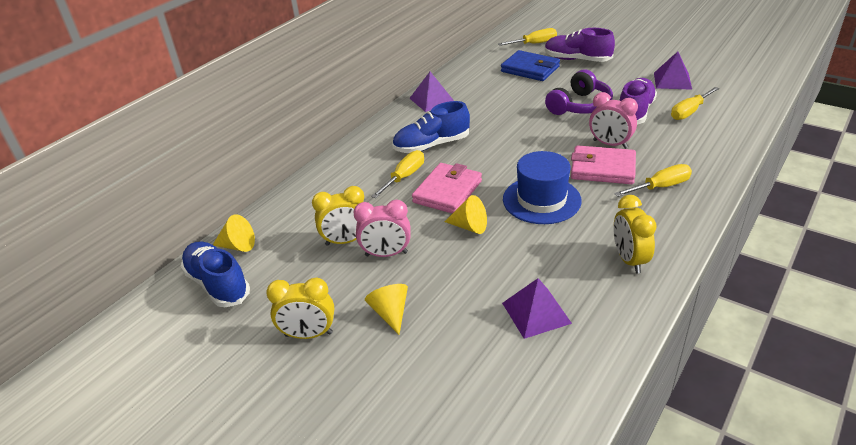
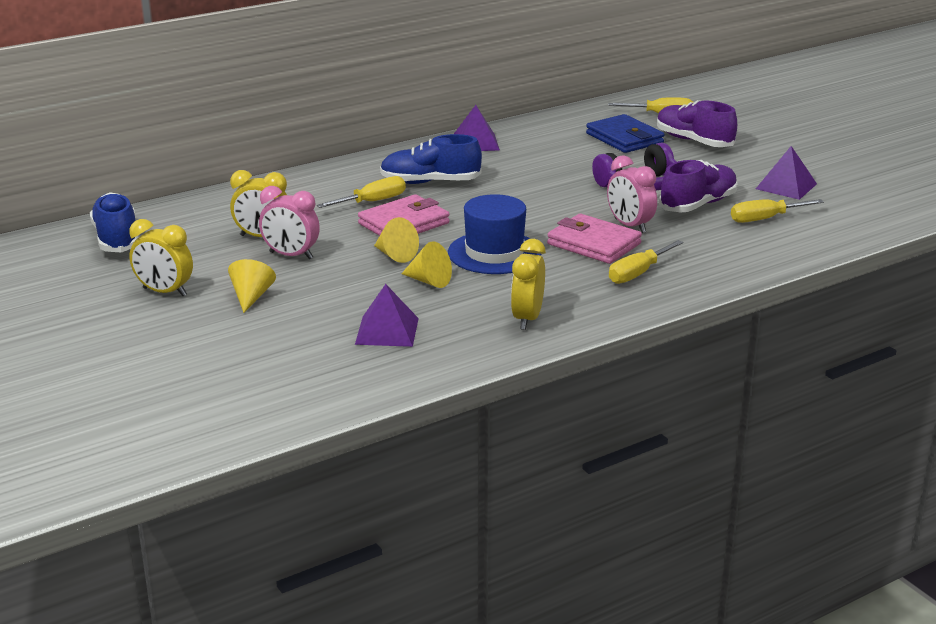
camera: 20 degrees right, 10 degrees down
(237, 246) = (159, 216): yellow cone -> yellow cone (429, 281)
(660, 187) = (638, 273): yellow screwdriver -> yellow screwdriver turned 135 degrees clockwise

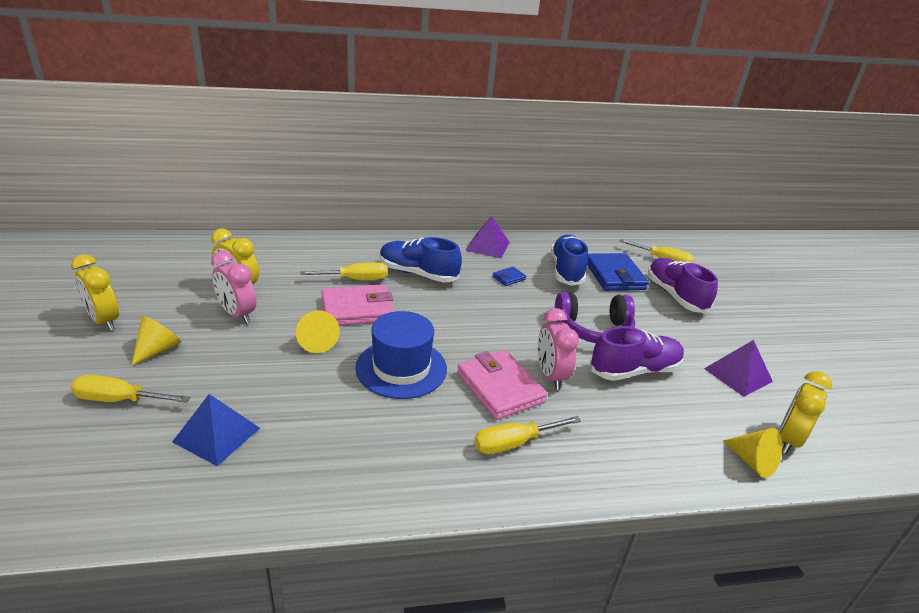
camera: 20 degrees right, 5 degrees up
(117, 239) = (139, 257): blue shoe -> blue shoe (566, 270)
(387, 331) = (217, 435): purple pyramid -> blue pyramid
(429, 281) = (314, 383): yellow cone -> yellow cone (752, 462)
(524, 164) = (509, 278): none -> blue wallet
(527, 318) = (356, 468): yellow clock -> yellow clock (788, 440)
(765, 219) = (693, 411): yellow screwdriver -> yellow screwdriver (119, 400)

